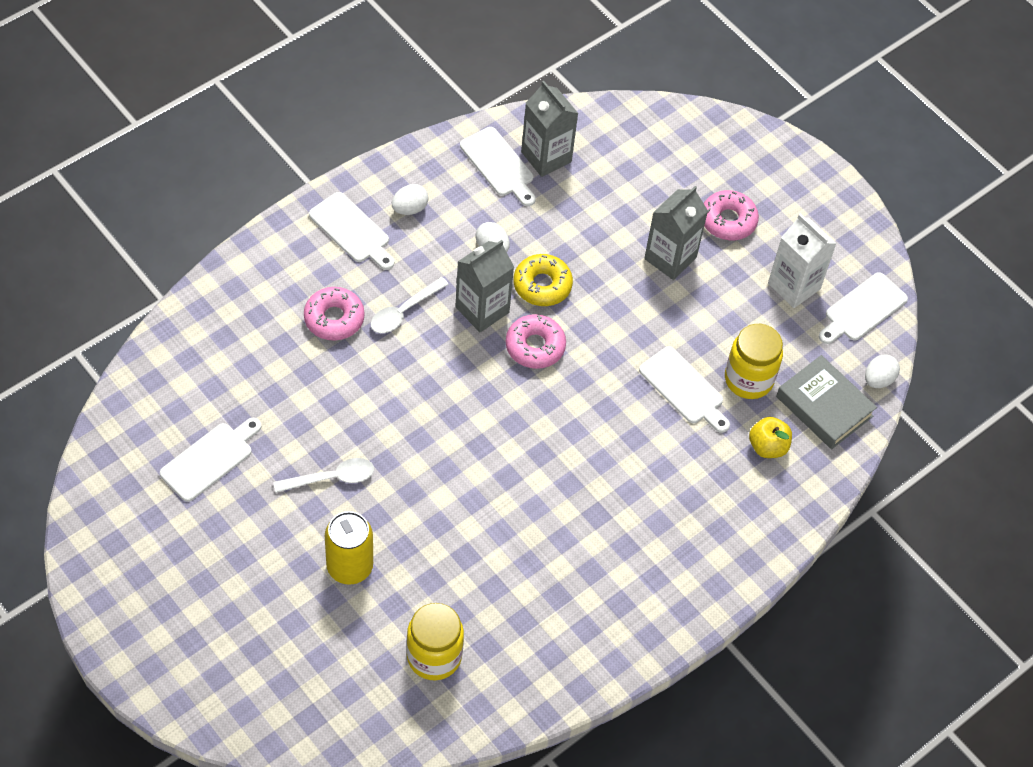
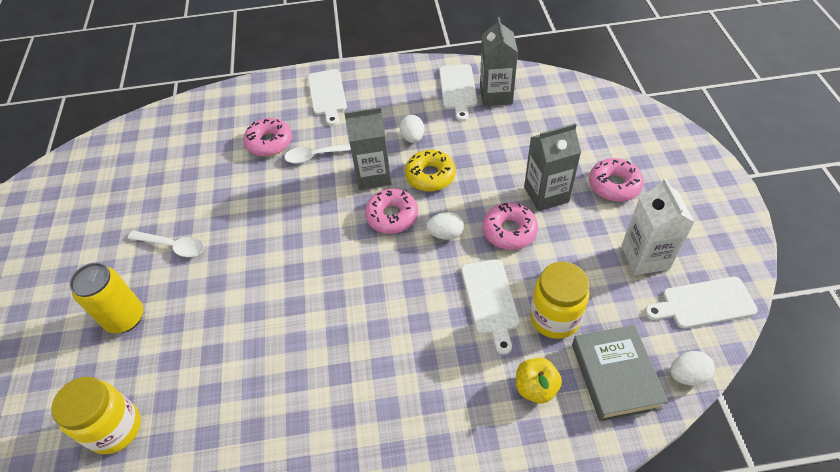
camera: 40 degrees right, 5 degrees down
(210, 459) = (113, 198): white cutting board -> none
(409, 208) = (375, 95): white egg -> white egg (445, 234)
(659, 313) = (509, 231): none -> pink donut

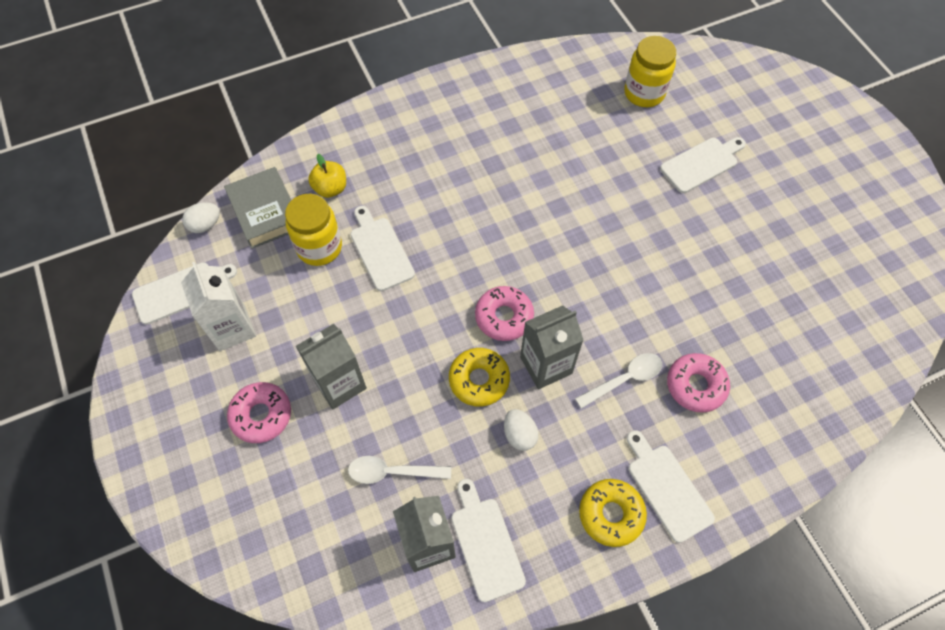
camera: 160 degrees right, 10 degrees up
(125, 318) = (701, 163): yellow can -> white cutting board
(173, 246) = (711, 234): white spoon -> white spoon (392, 472)
(371, 89) = (611, 514): none -> yellow donut
(445, 234) = (440, 309): white egg -> none
(509, 231) = (374, 327): pink donut -> none

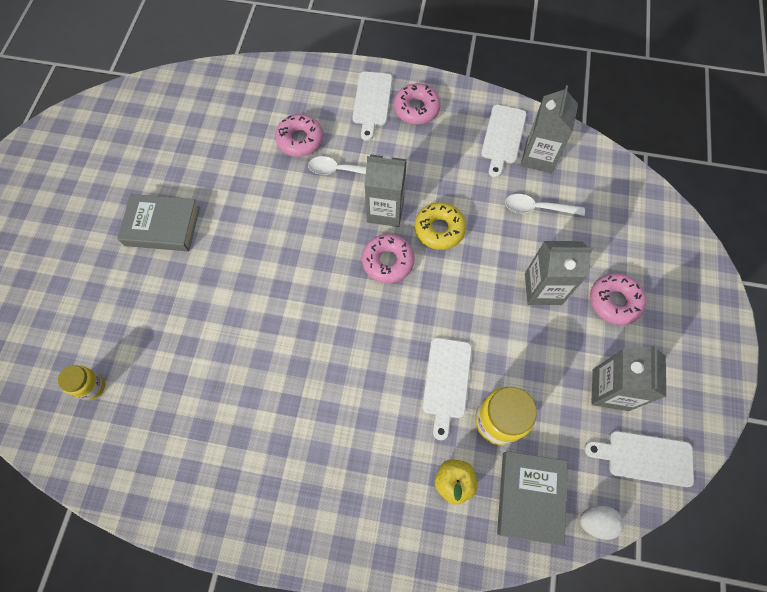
camera: 145 degrees left, 5 degrees up
(232, 328) = (610, 390): white carton -> grey carton
(392, 472) = (537, 208): white spoon -> white spoon turned 150 degrees clockwise
(519, 435) = (437, 180): white egg -> none
(611, 514) = (416, 109): yellow donut -> pink donut
(644, 93) = (92, 386): yellow jar -> yellow jar, size x0.60
(701, 163) = (124, 284): white cutting board -> none
(725, 222) = (162, 226): none -> grey book

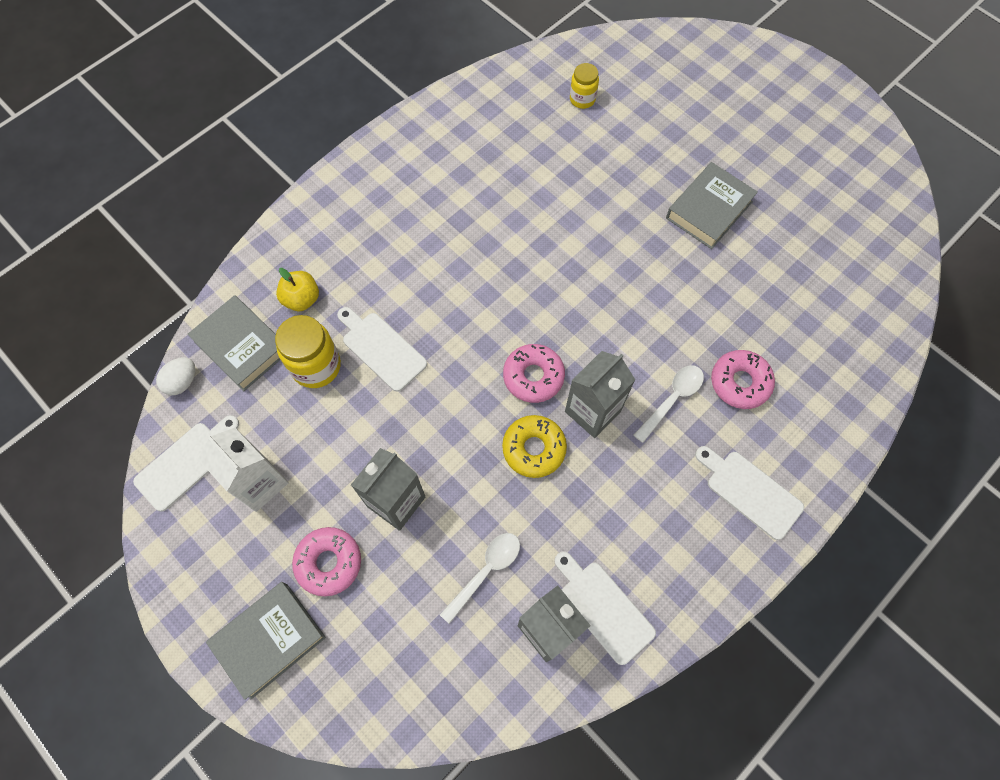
camera: 125 degrees right, 0 degrees up
(416, 109) = (708, 535): pink donut -> none
(610, 390) = (259, 483): grey carton -> white carton
(686, 301) = (269, 640): none -> grey book

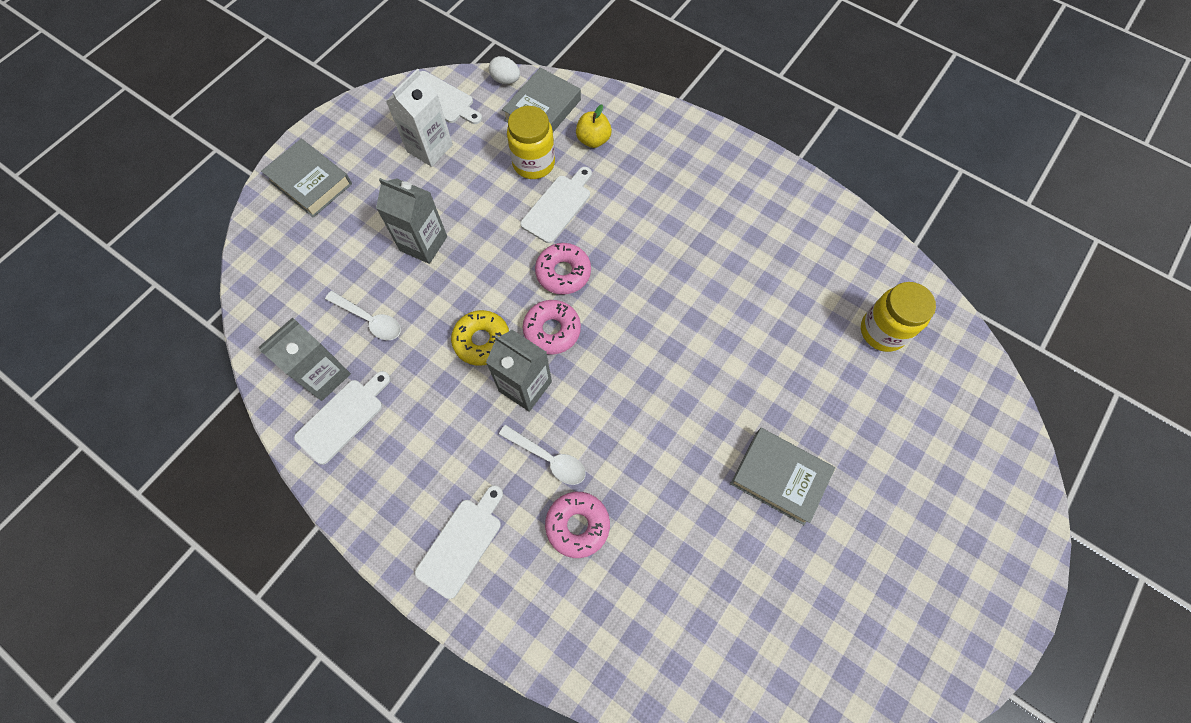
camera: 80 degrees right, 0 degrees up
(329, 562) = (370, 207): pink donut -> pink donut (563, 272)
(582, 99) = (882, 331): yellow jar -> yellow jar, size x1.66

